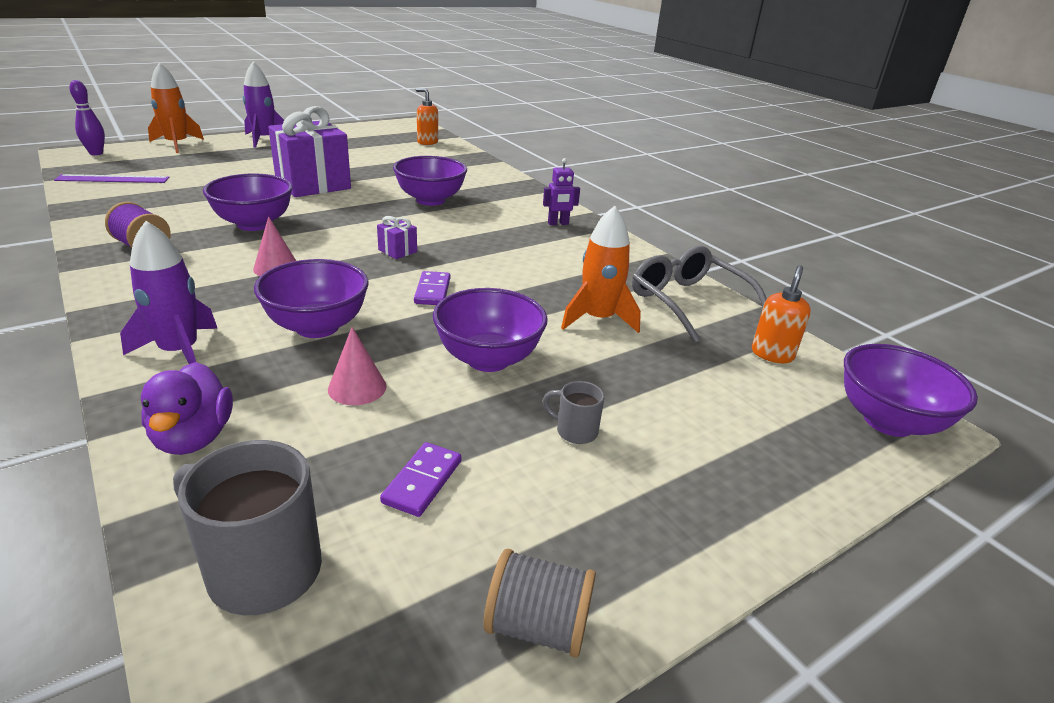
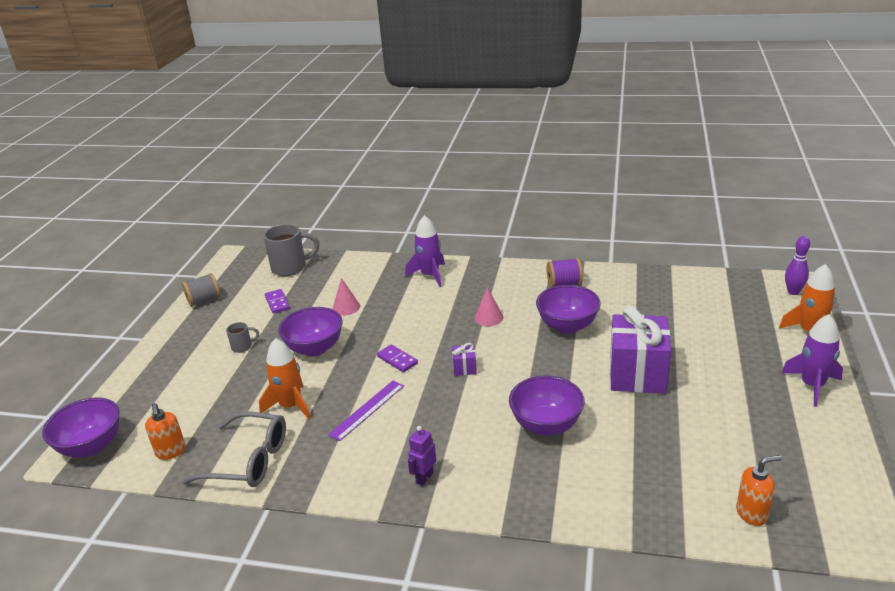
camera: 140 degrees right, 0 degrees up
(113, 179) = (712, 290): purple ruler -> purple ruler (367, 410)
(193, 437) = (365, 268): purple duck -> none
(317, 327) = (407, 312): purple bowl -> none

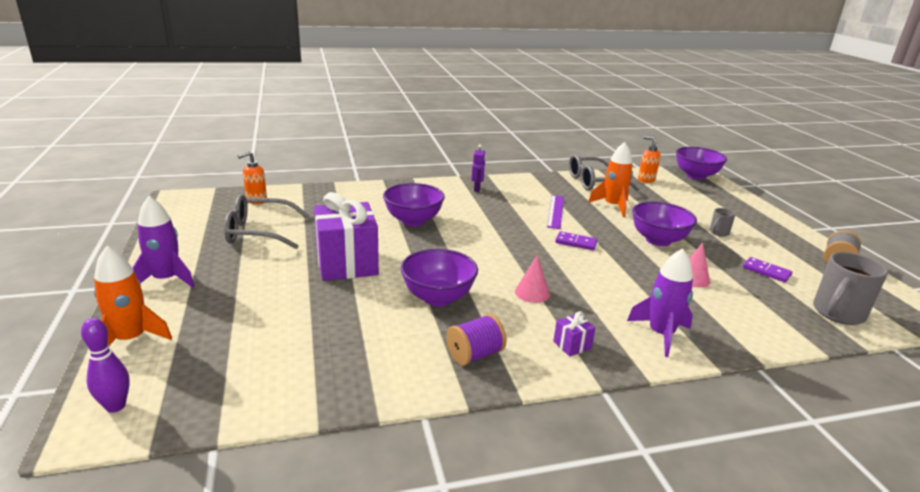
camera: 150 degrees right, 5 degrees down
(464, 368) = (510, 245): purple gift -> purple gift (572, 345)
(735, 439) = (259, 232): none -> grey glasses

